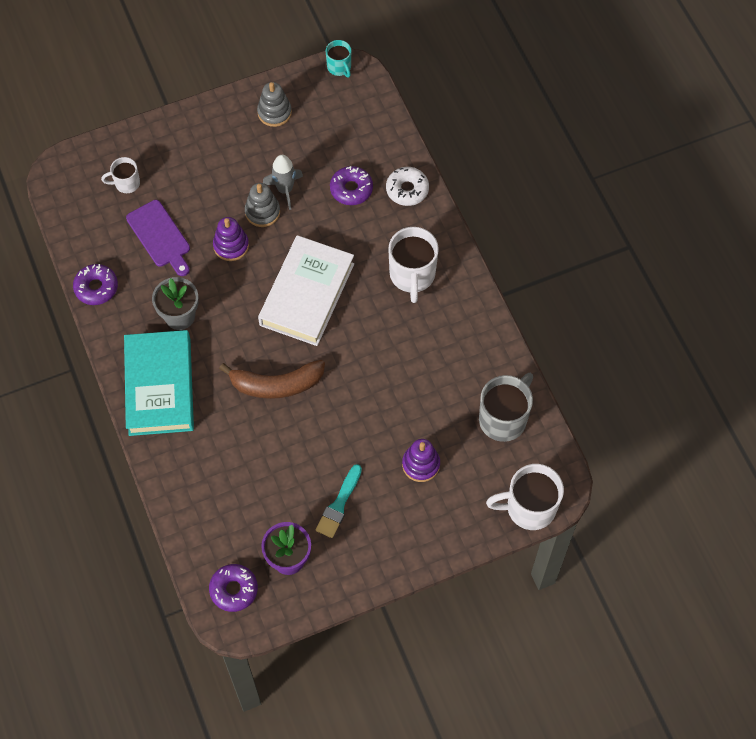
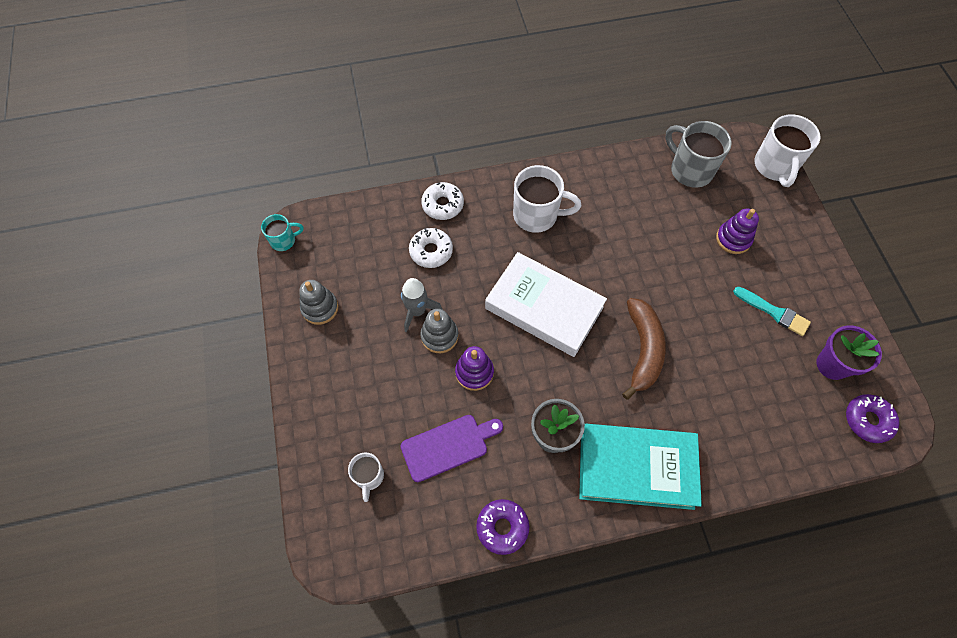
camera: 80 degrees left, 0 degrees up
(351, 189) = (431, 251): purple donut -> white donut

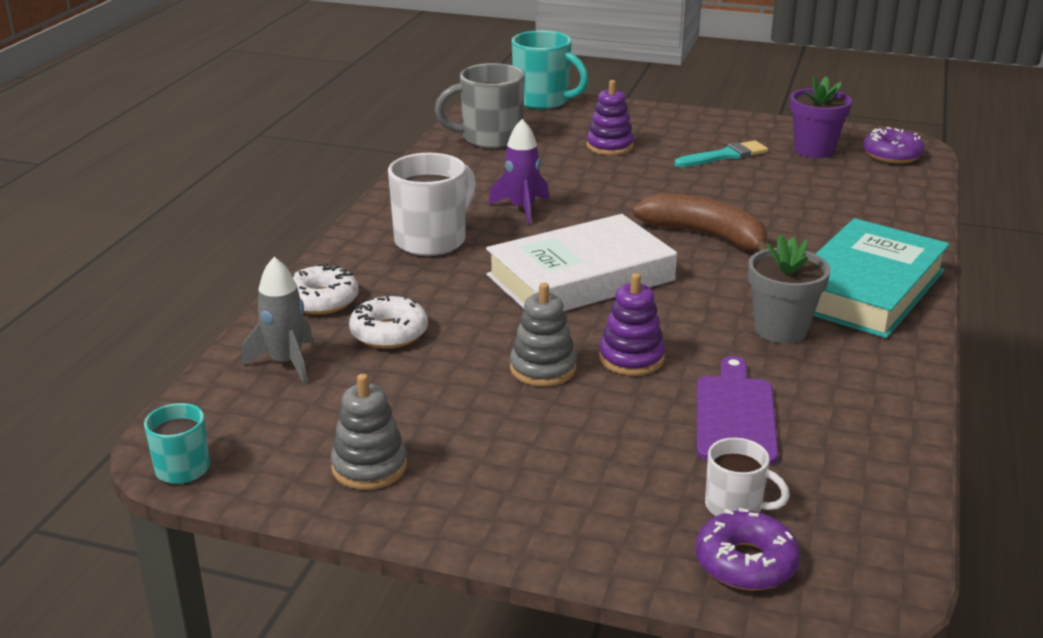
camera: 60 degrees left, 35 degrees down
(417, 311) = (479, 375): grey rocket -> grey rocket (286, 363)
(502, 527) = (896, 409): purple donut -> purple donut (745, 563)
(606, 237) = (522, 209): none -> purple rocket
(775, 167) = (543, 101): white mug -> turquoise mug

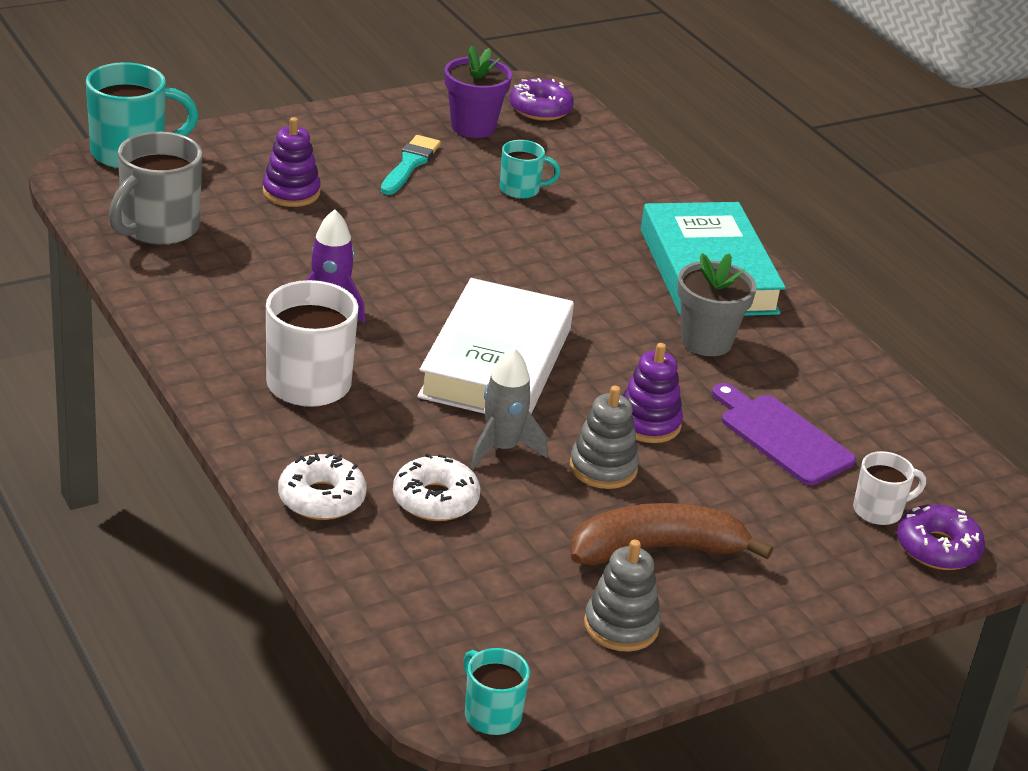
camera: 50 degrees left, 5 degrees up
(286, 363) = (402, 576): grey rocket -> grey rocket (502, 448)
(705, 236) = (525, 269): brown banana -> brown banana (656, 549)
(788, 193) = (521, 190): none -> turquoise mug

